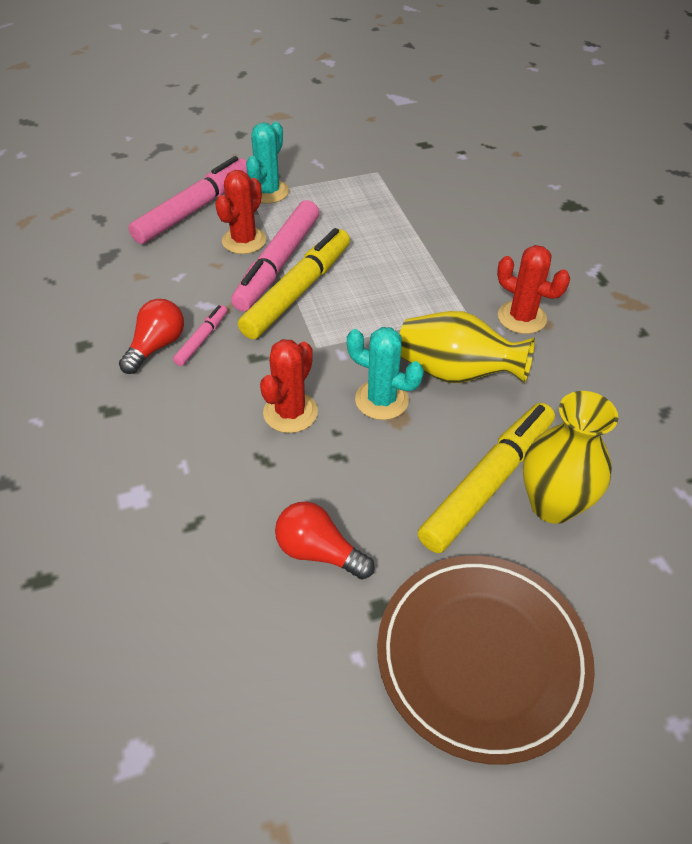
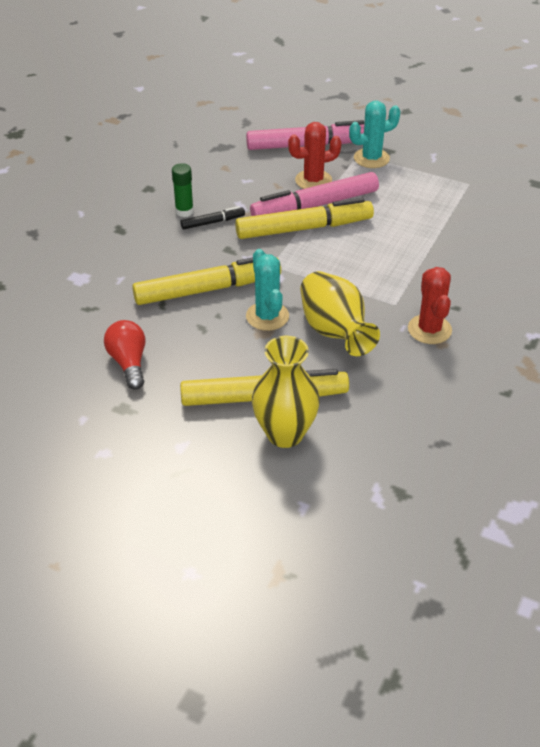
camera: 45 degrees right, 5 degrees down
(156, 346) = (184, 211): red light bulb -> green glue stick
(202, 339) = (213, 222): pink marker -> black marker
(290, 412) = (207, 289): red cactus -> yellow marker
(482, 657) = (139, 466): brown plate -> none

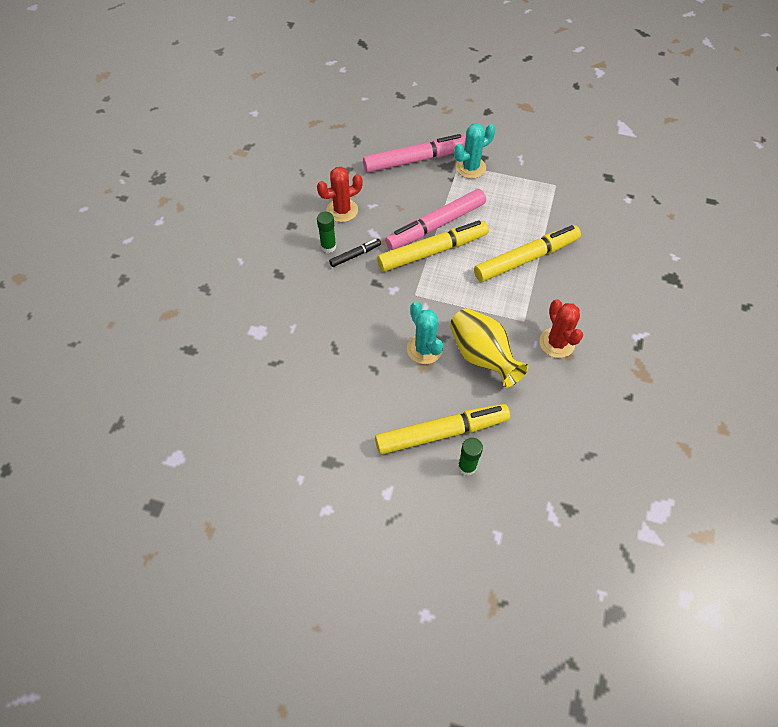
camera: 10 degrees left, 15 degrees up
(129, 363) = (323, 415): red light bulb -> none
(207, 289) = (369, 328): yellow marker -> yellow marker (526, 258)
(285, 434) = (467, 466): yellow vase -> green glue stick
(313, 180) = (428, 198): red cactus -> red cactus (342, 210)

